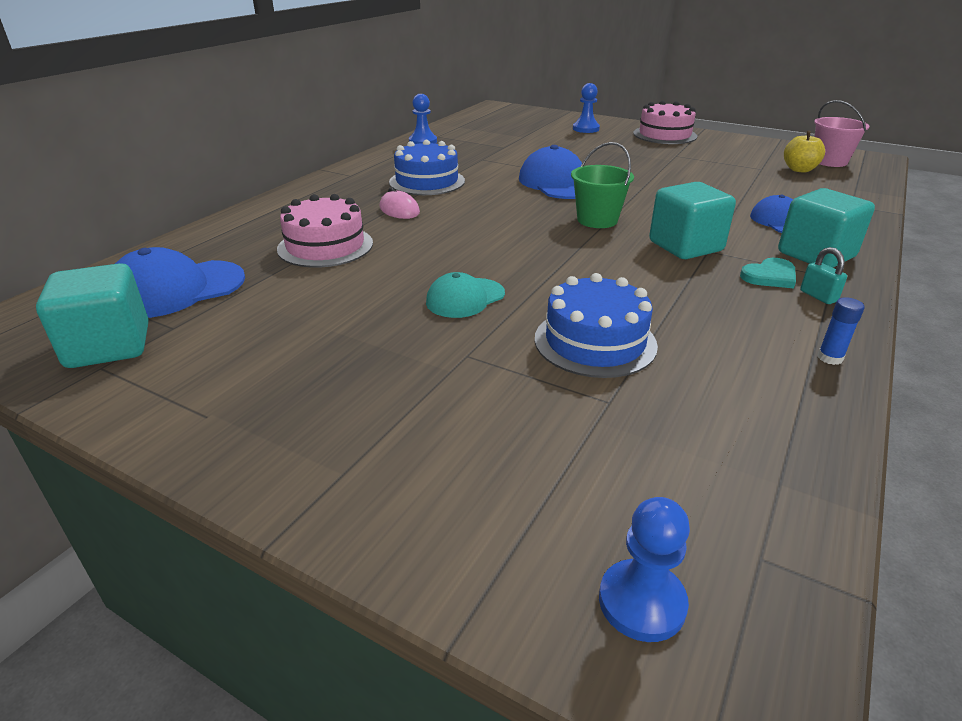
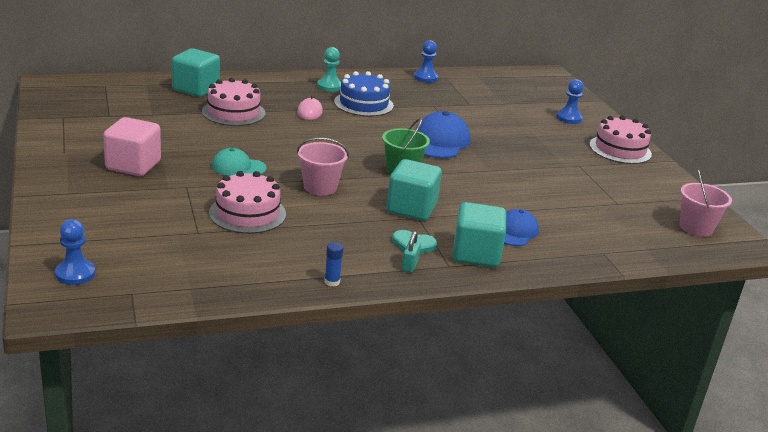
camera: 40 degrees right, 5 degrees down
(109, 346) = (78, 111): turquoise cube -> turquoise cube (196, 89)
(176, 289) = (138, 100): blue cap -> none
(346, 371) = (133, 165): none -> pink cube
(361, 180) = (329, 86): none -> turquoise pawn
(580, 271) = (320, 187): none -> pink bucket
(595, 342) = (247, 213): blue cake -> pink cake
(799, 169) = (646, 219): yellow apple -> none

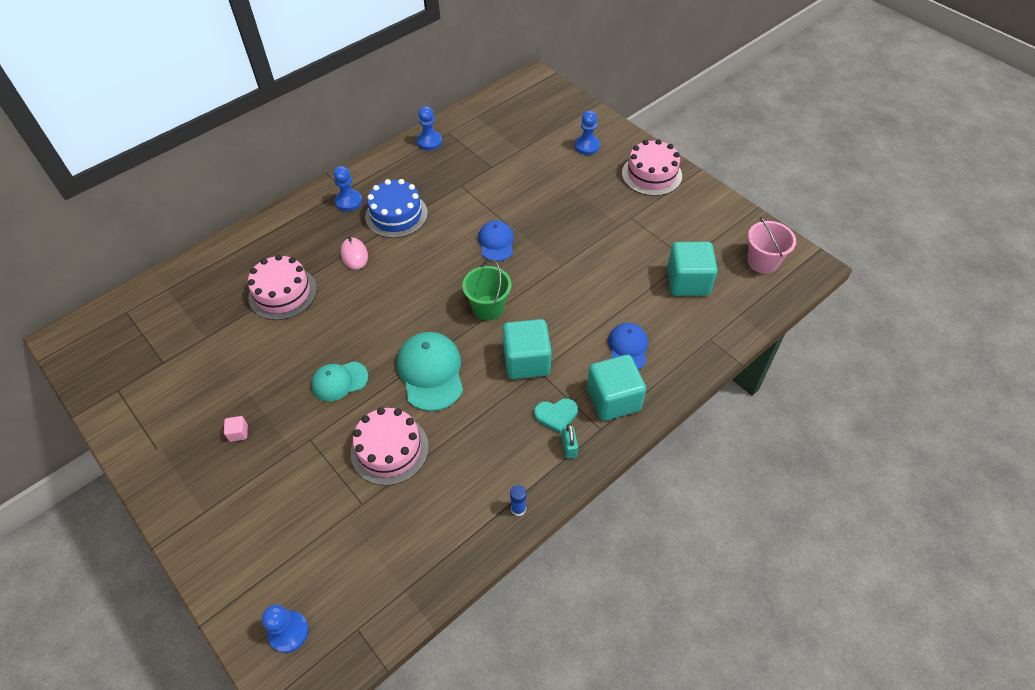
camera: 20 degrees left, 25 degrees up
(133, 165) = (238, 433): pink cube -> pink cube, size x0.40
(196, 89) = (222, 272): turquoise cube -> turquoise cube (687, 282)
(320, 187) = (431, 372): pink bucket -> turquoise cap
(329, 86) = (348, 201): turquoise pawn -> blue pawn
(439, 141) = (496, 242): blue cap -> blue cap, size x0.63

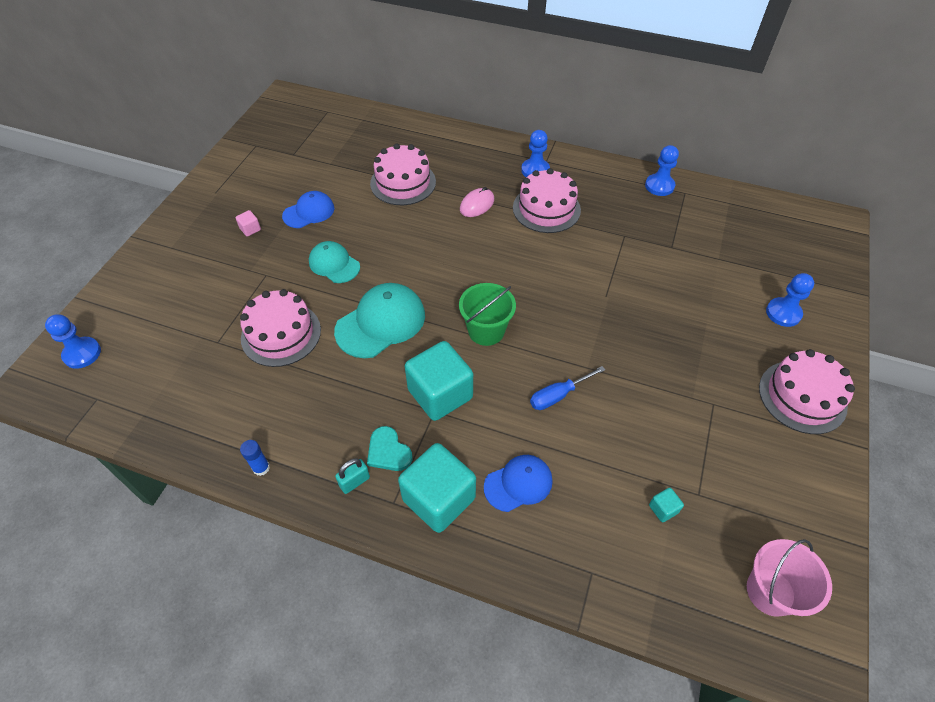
camera: 60 degrees right, 0 degrees up
(396, 215) = (546, 209): blue cake -> pink cake
(496, 242) = (574, 298): blue cap -> blue cap (309, 212)
(573, 293) = (557, 395): none -> blue screwdriver
(687, 282) = (663, 509): turquoise cube -> turquoise cube, size x0.40

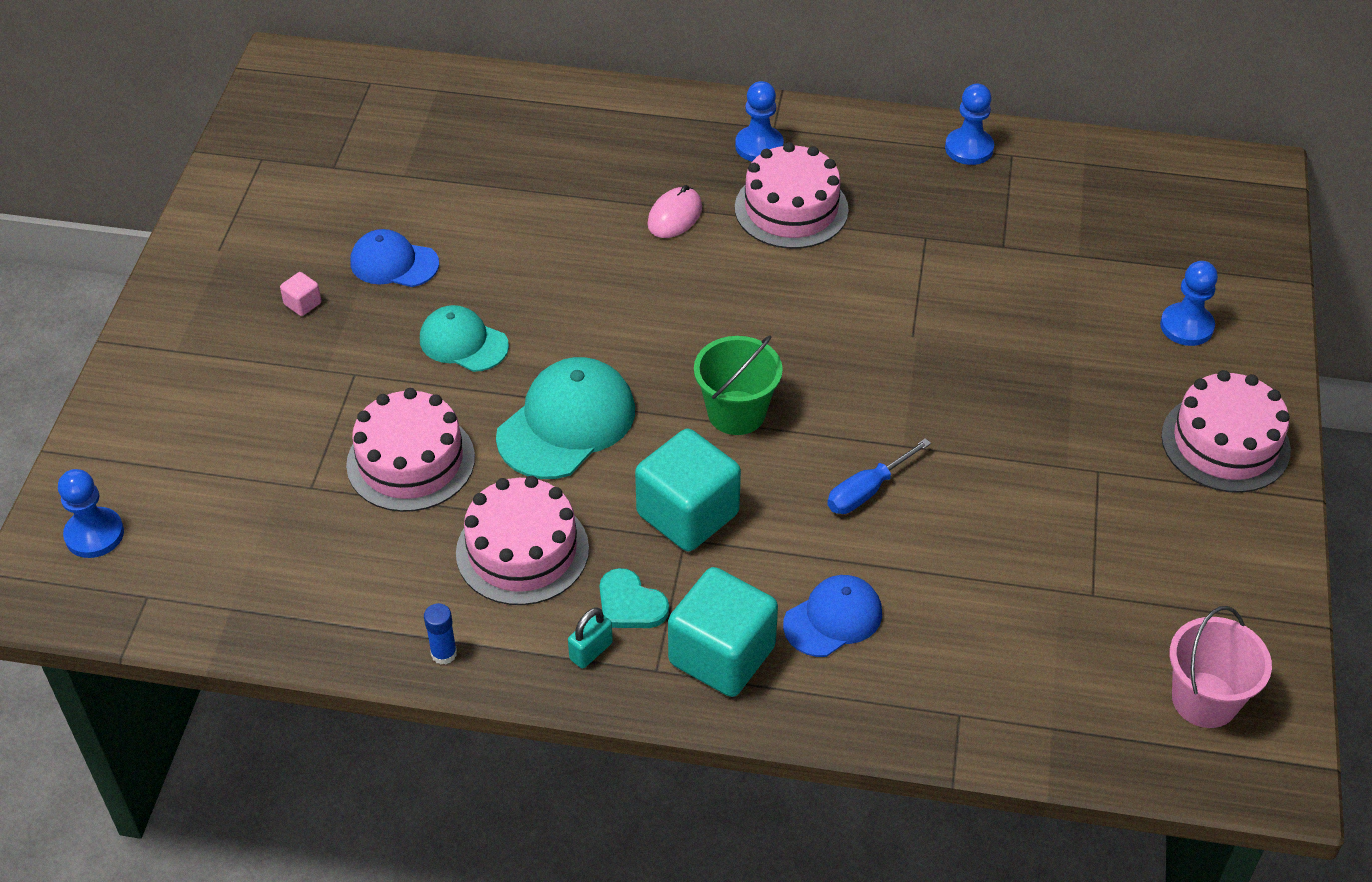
camera: 10 degrees left, 5 degrees down
(309, 212) = (394, 263): blue cap -> blue cap turned 120 degrees counterclockwise
(403, 182) = (540, 194): pink cake -> pink cake (522, 550)
(663, 509) = (1045, 620): turquoise cube -> none

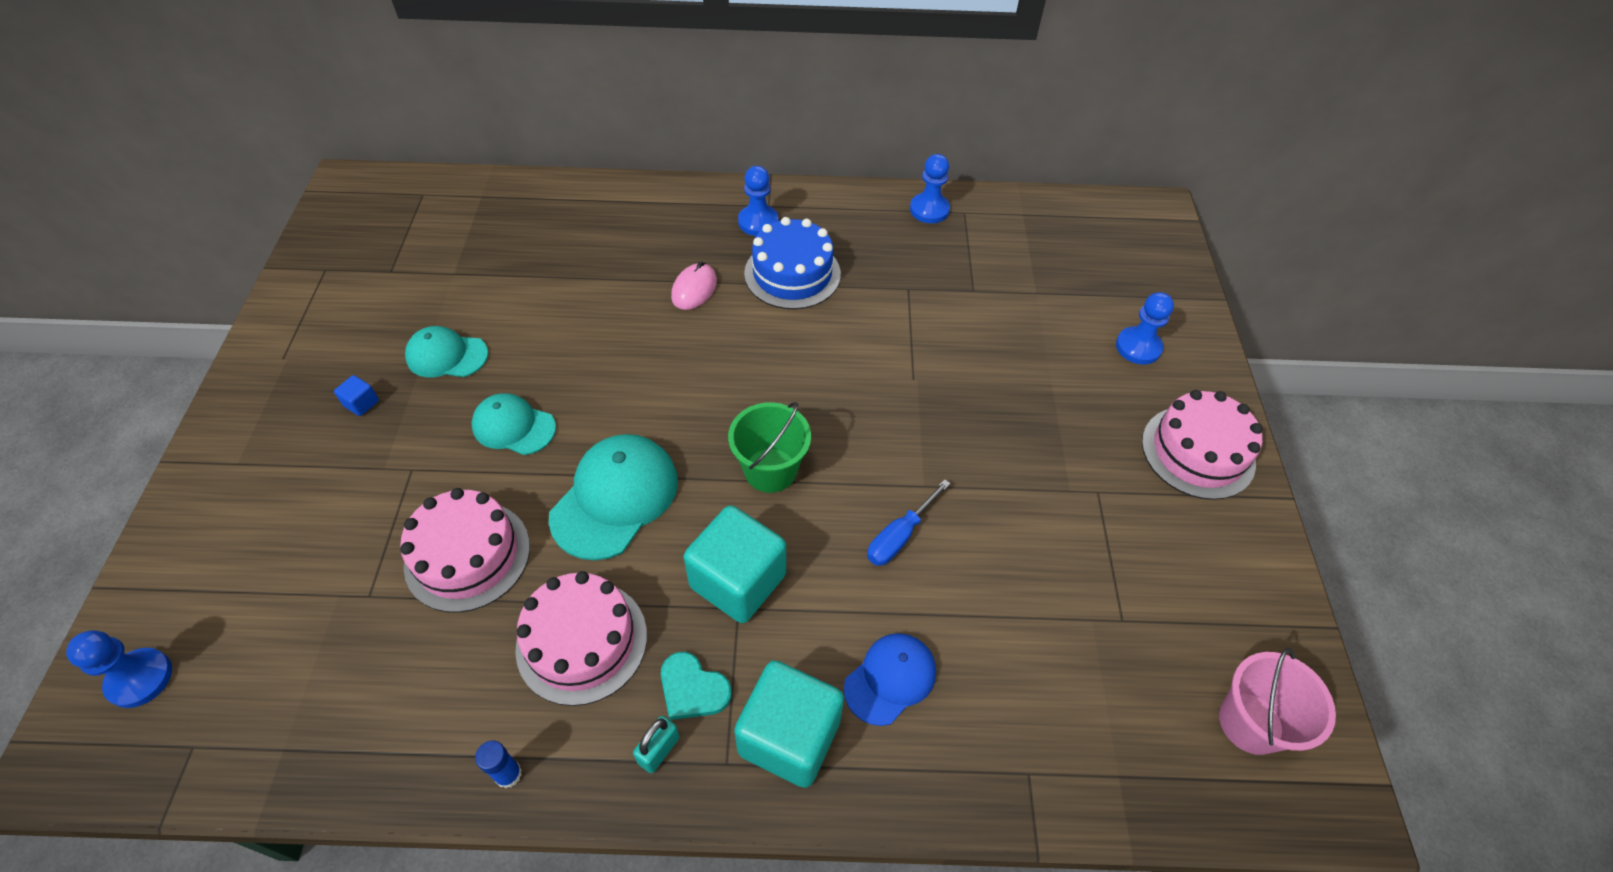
camera: 10 degrees left, 5 degrees up
(303, 304) = (361, 403): pink cube -> blue cube
(394, 263) = (447, 355): blue cap -> turquoise cap
(791, 209) = (792, 274): pink cake -> blue cake

